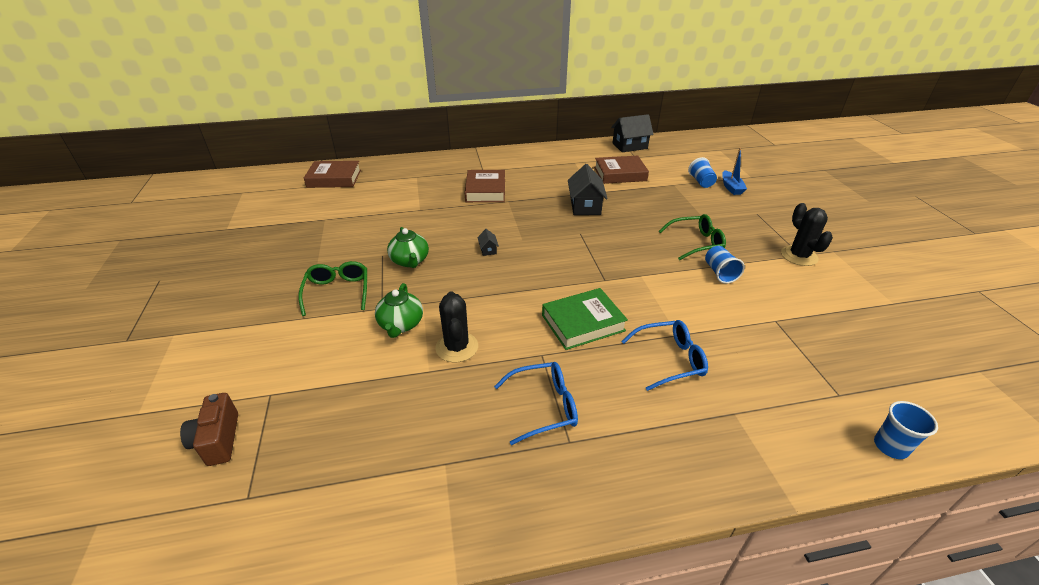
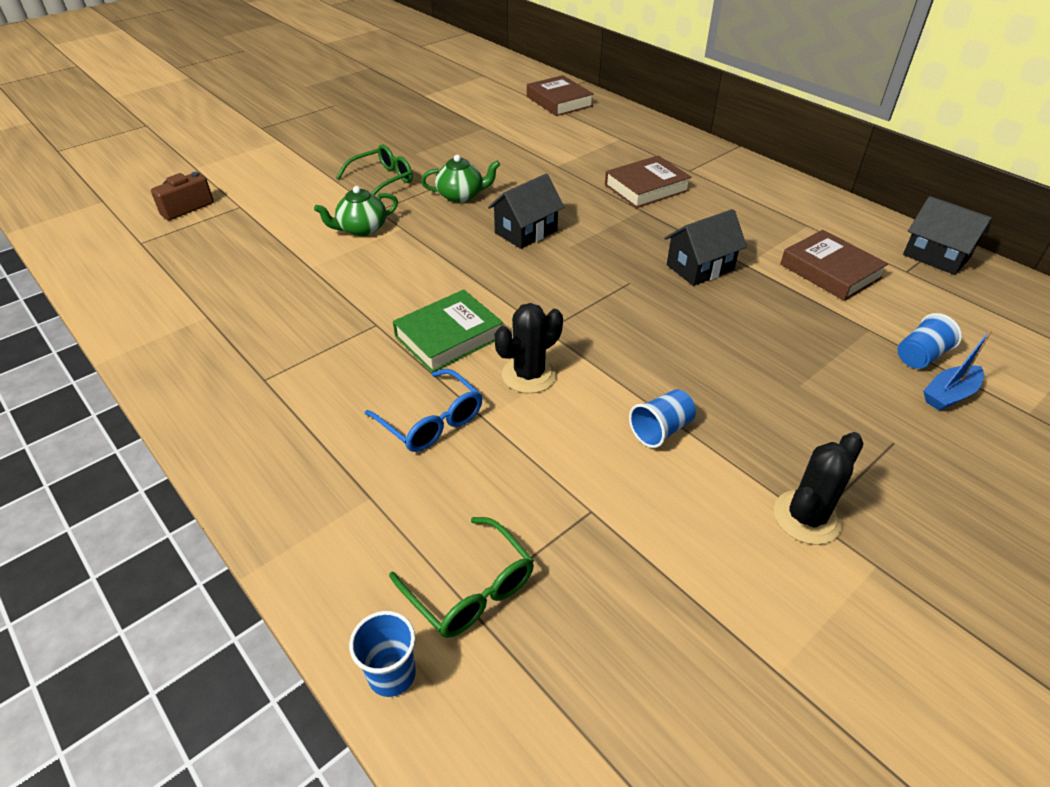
camera: 60 degrees right, 5 degrees up
(410, 261) = (461, 196): green teapot -> green teapot turned 135 degrees counterclockwise
(457, 347) = (352, 270): black cactus -> black cactus (529, 375)
(488, 250) = (526, 232): black house -> black house, size x2.18
(544, 406) = (302, 349): blue glasses -> none
(583, 323) = (449, 337): green book -> green book turned 75 degrees counterclockwise
(696, 243) = (718, 390): green glasses -> green glasses (471, 589)

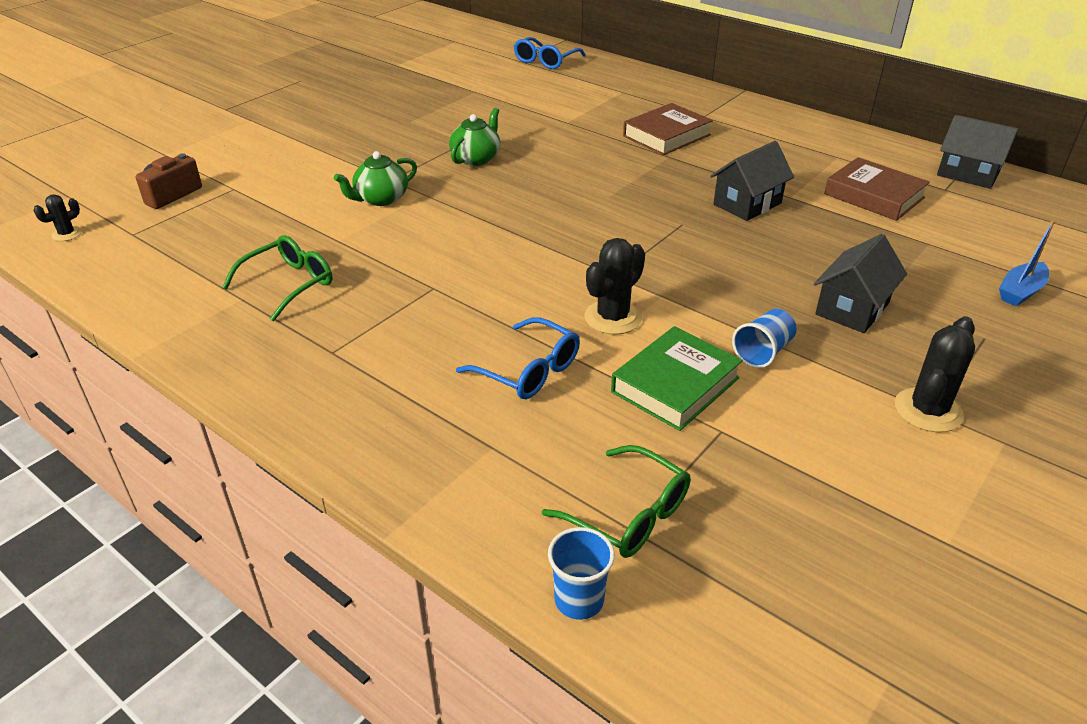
camera: 10 degrees left, 5 degrees down
(87, 237) = (67, 234): none -> black cactus
(382, 180) = (384, 150): green glasses -> green glasses (289, 284)
(449, 337) = (516, 291): green book -> green book (675, 385)
(461, 196) = (476, 158): green teapot -> green teapot turned 45 degrees counterclockwise
(526, 232) = (558, 186): black house -> black house (852, 309)
(559, 101) = (545, 61): brown book -> blue glasses
(920, 356) = (983, 261): blue cup -> none

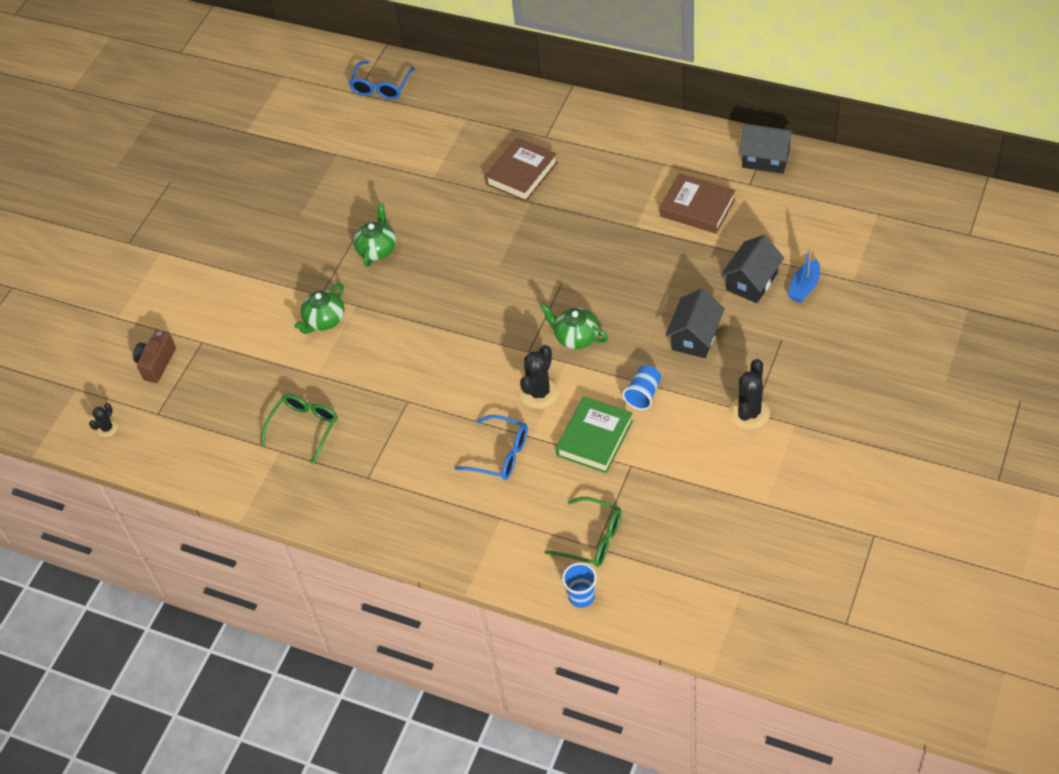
camera: 10 degrees left, 15 degrees up
(683, 274) = (576, 337): none -> green teapot
(747, 204) = (604, 245): black house -> black house (752, 282)

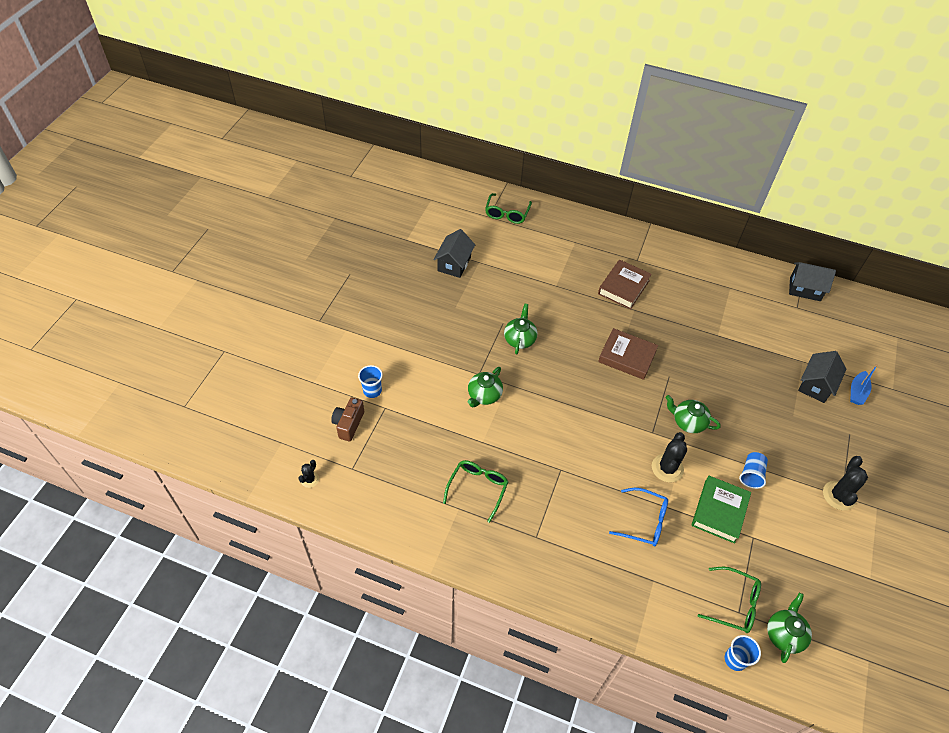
camera: 10 degrees left, 0 degrees up
(188, 323) = (372, 391): none -> blue cup
(381, 87) = (507, 214): blue glasses -> green glasses
(645, 568) = (784, 634): none -> green teapot
(695, 337) = (782, 428): black house -> black house (454, 264)
(697, 208) = (762, 323): brown book -> brown book (627, 357)

